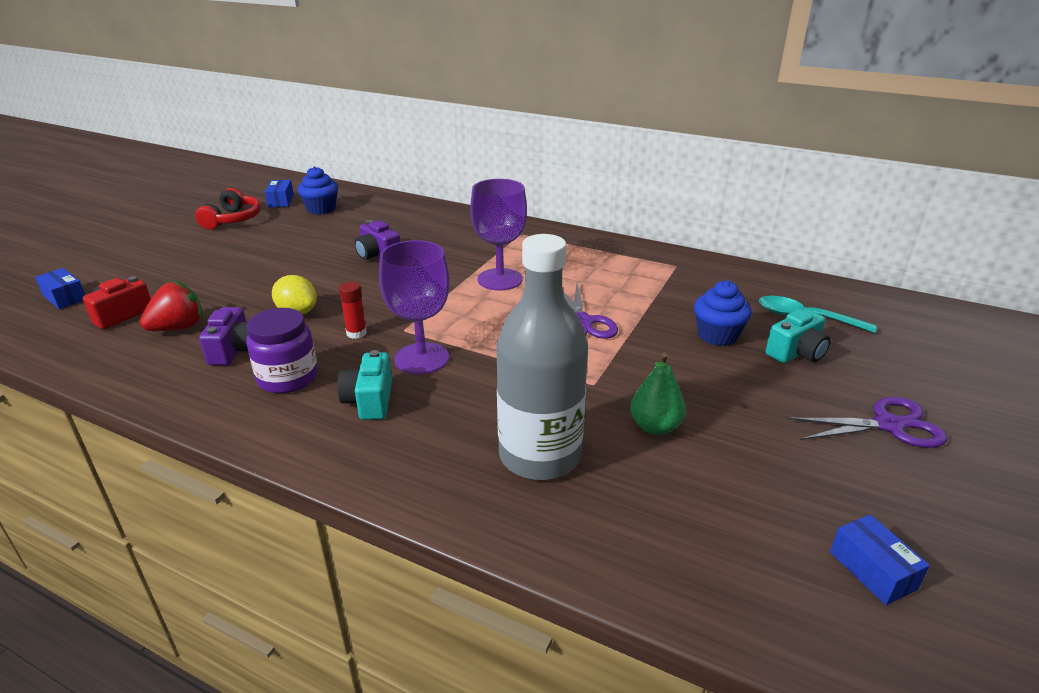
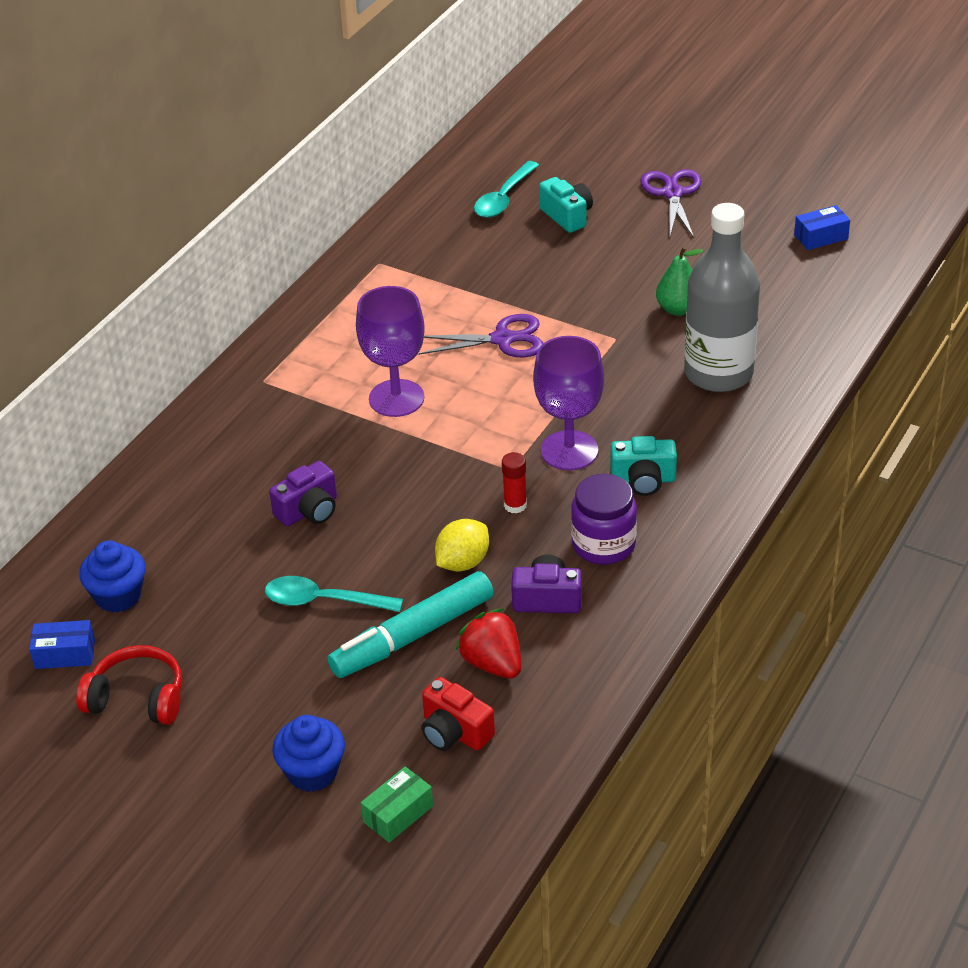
camera: 85 degrees left, 10 degrees up
(64, 297) = (398, 814): blue box -> green box
(229, 296) = (413, 636): none -> turquoise marker
(284, 264) = (323, 601): none -> turquoise spoon
(717, 335) = (534, 256): blue cupcake -> blue cupcake (312, 772)

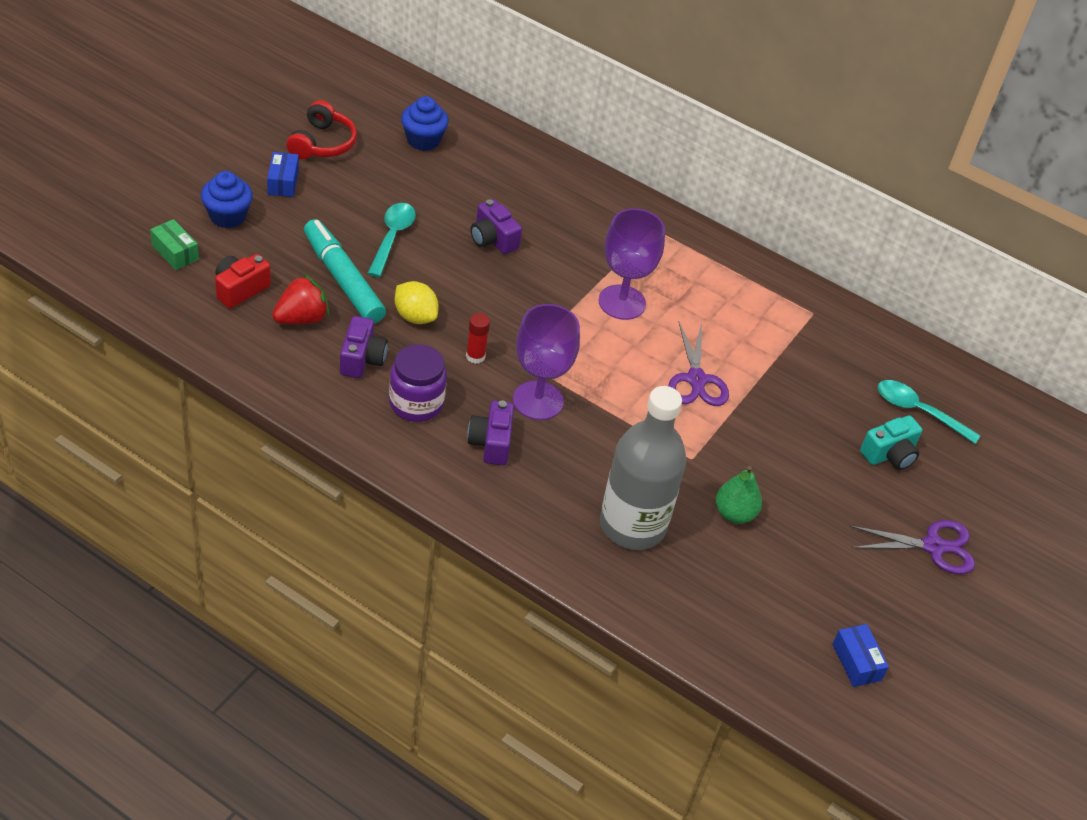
camera: 85 degrees right, 5 degrees up
(65, 654) = (373, 114): blue box -> blue box (283, 182)
(643, 480) = (491, 443): turquoise camera -> purple camera

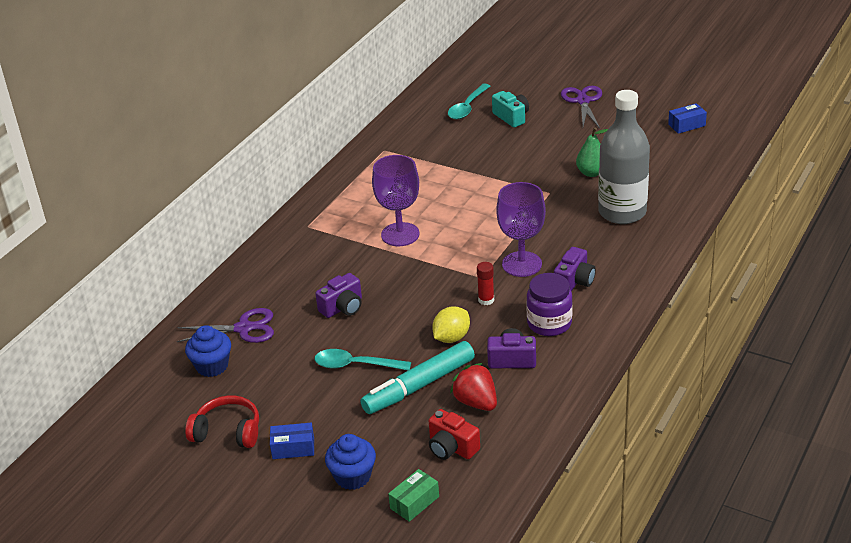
camera: 85 degrees left, 10 degrees down
(491, 443) = (574, 281): purple camera -> purple camera turned 60 degrees counterclockwise
(696, 380) = (471, 195): purple scissors -> purple scissors (244, 328)

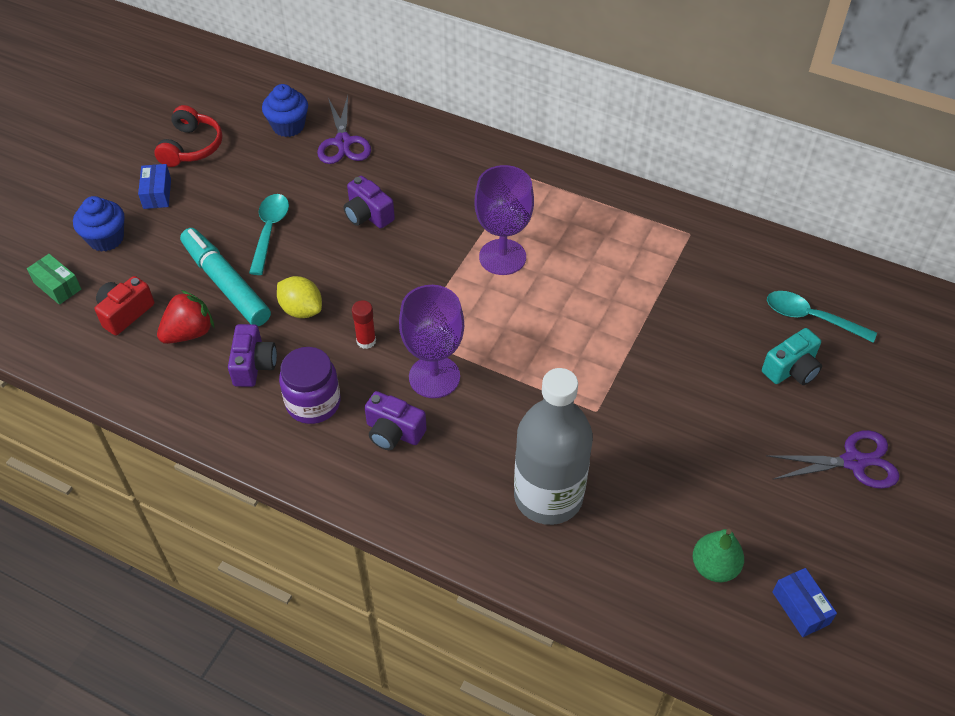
camera: 85 degrees right, 15 degrees up
(591, 173) = (648, 463): green pear -> green pear (714, 567)

